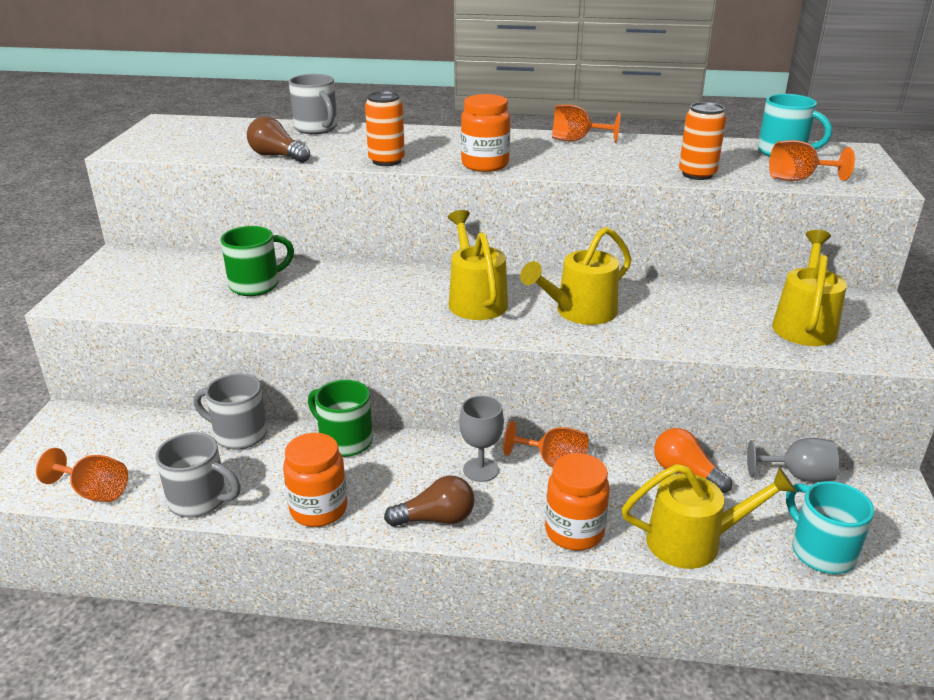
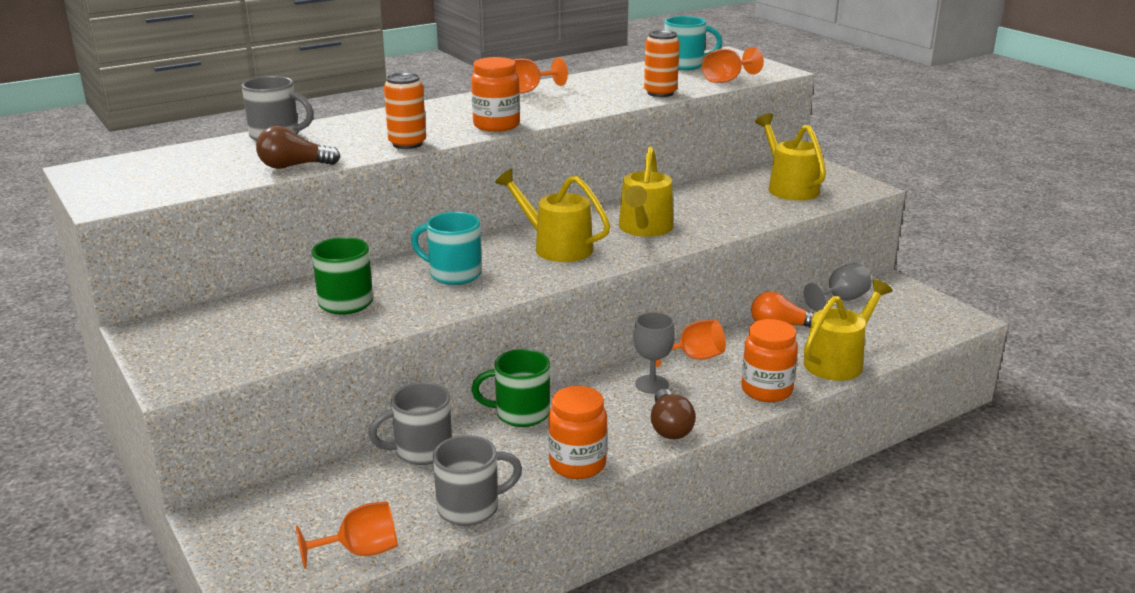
camera: 40 degrees left, 5 degrees down
(436, 518) = (669, 427): brown light bulb -> brown light bulb turned 135 degrees clockwise
(821, 551) = (906, 334): turquoise mug -> turquoise mug (453, 274)

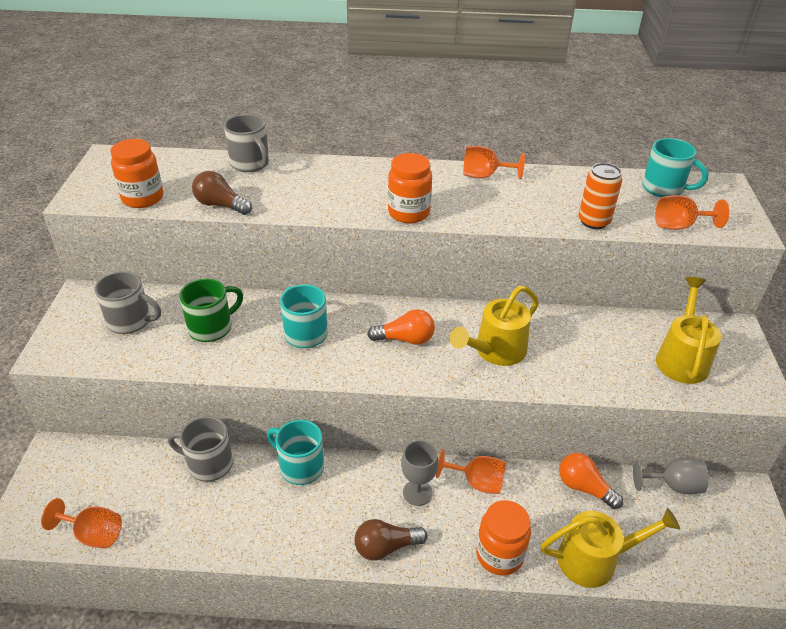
camera: 35 degrees right, 15 degrees up
(407, 144) = (320, 210): orange can -> none
(470, 508) = (185, 539): grey mug -> grey mug (131, 321)
(520, 413) = (300, 467): green mug -> turquoise mug
(556, 247) = (405, 339): yellow watering can -> orange light bulb
(577, 464) = (287, 543): orange jar -> orange jar (143, 198)
(669, 427) = (386, 547): brown light bulb -> brown light bulb turned 45 degrees clockwise

